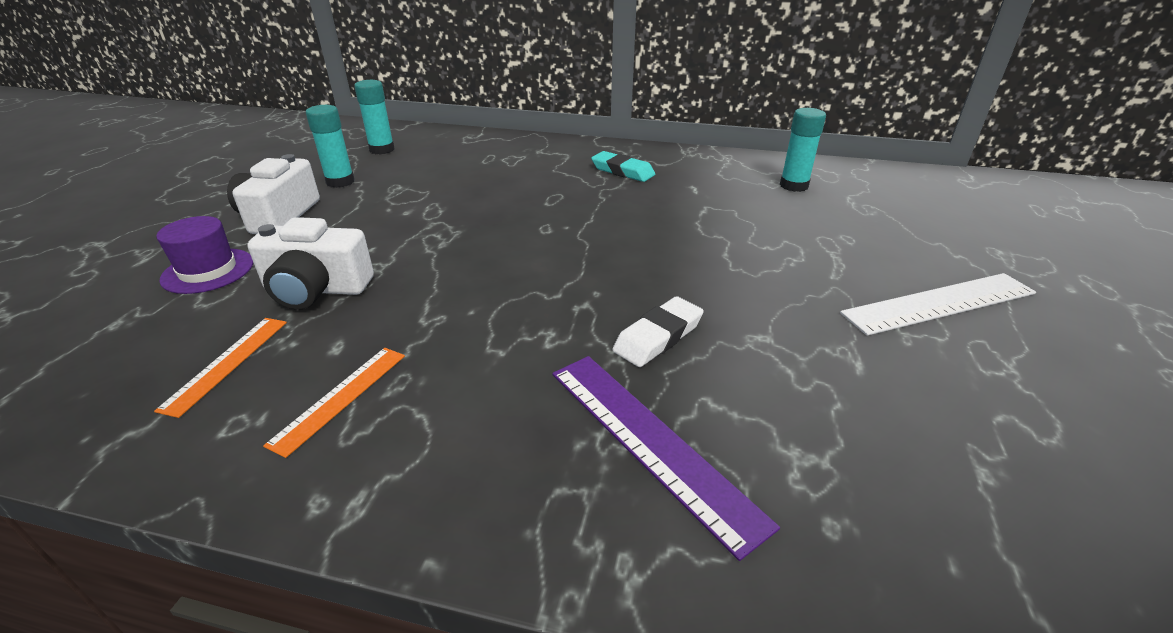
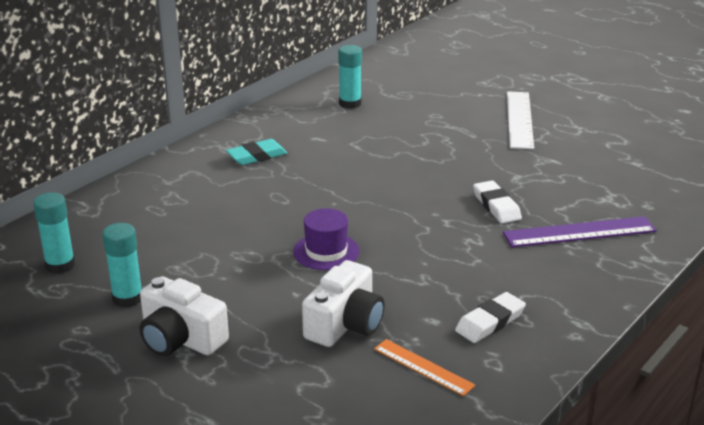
camera: 65 degrees left, 5 degrees down
(208, 271) = (267, 380): purple hat -> purple hat (326, 251)
(340, 398) = (490, 322): orange ruler -> white eraser

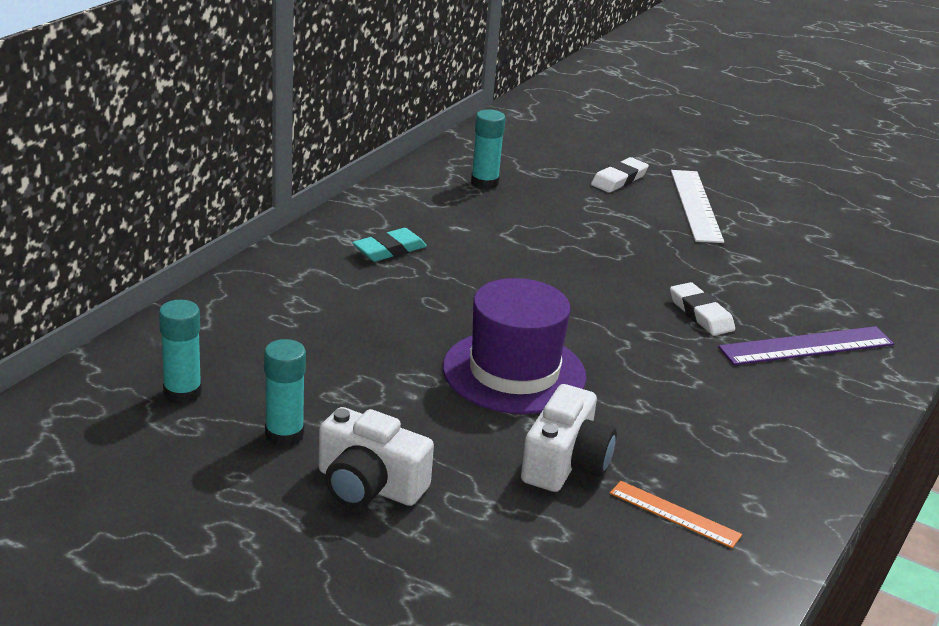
camera: 10 degrees left, 0 degrees up
(326, 251) = (514, 372): purple hat -> purple hat, size x1.75
(490, 322) = (736, 457): white eraser -> white eraser (619, 180)

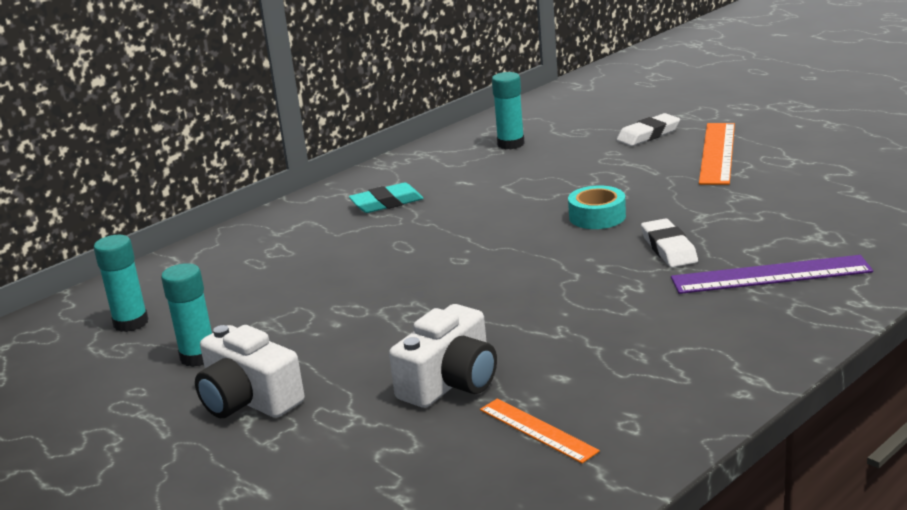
camera: 20 degrees right, 5 degrees down
(514, 372) = (445, 303): purple hat -> none
(615, 275) = (597, 216): none -> turquoise tape
(695, 205) = (717, 153): white ruler -> orange ruler

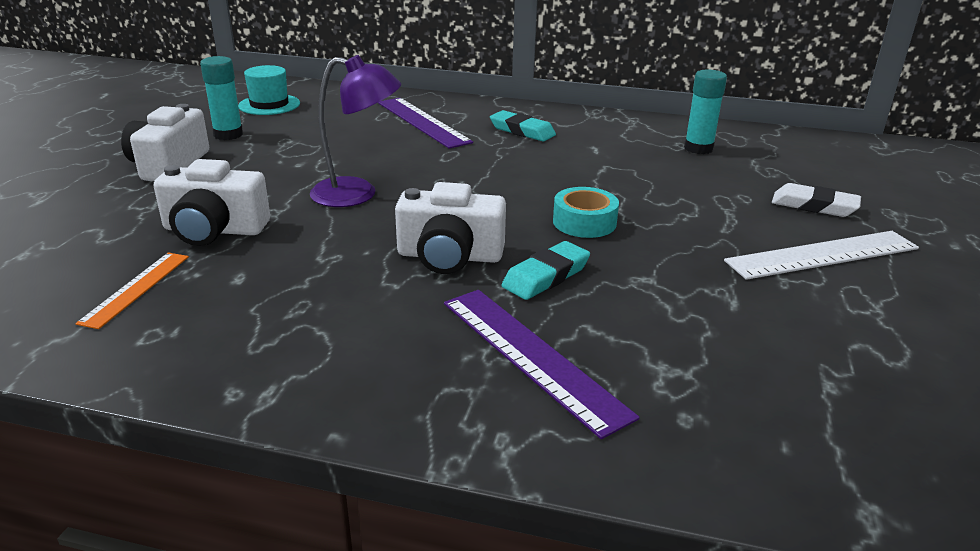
camera: 55 degrees right, 5 degrees up
(131, 323) = (269, 105): turquoise glue stick -> turquoise hat
(303, 245) = (422, 122): none -> purple ruler
(444, 302) = (357, 194): none -> purple lamp
(605, 279) = (449, 256): none -> white camera
(668, 248) = (546, 276): white eraser -> turquoise eraser
(717, 153) = (822, 254): orange ruler -> white ruler

